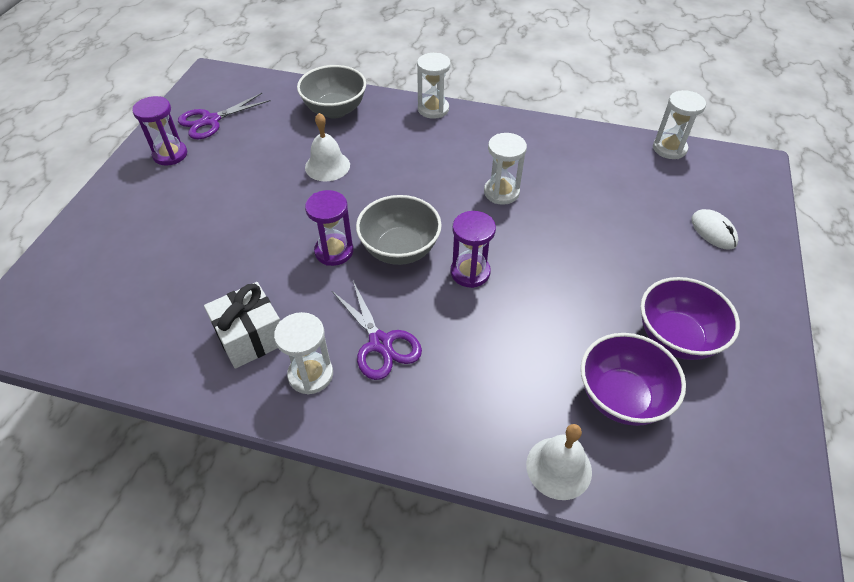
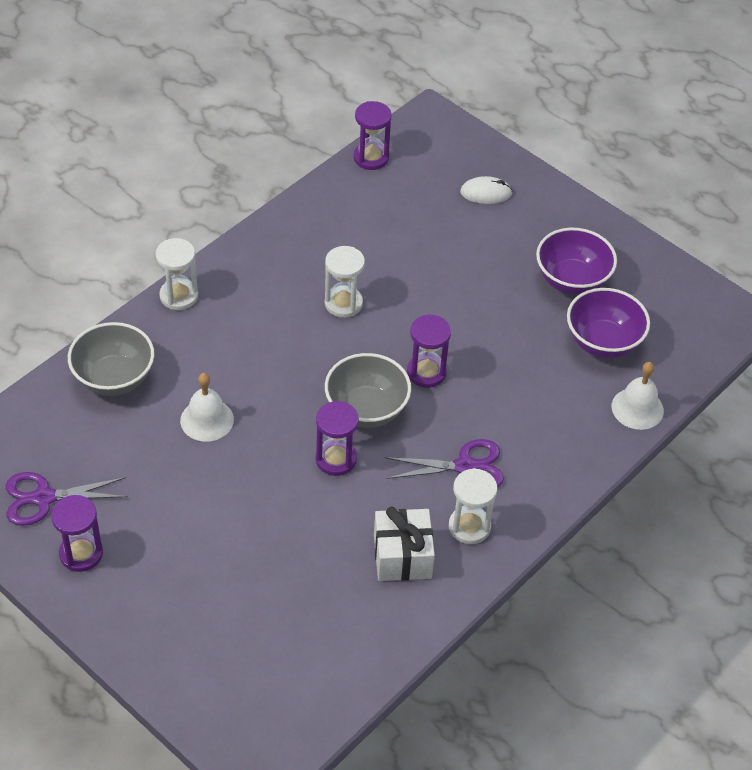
camera: 65 degrees left, 0 degrees up
(211, 121) = (44, 498): purple scissors -> purple scissors turned 90 degrees clockwise
(669, 148) = (371, 158): white hourglass -> purple hourglass

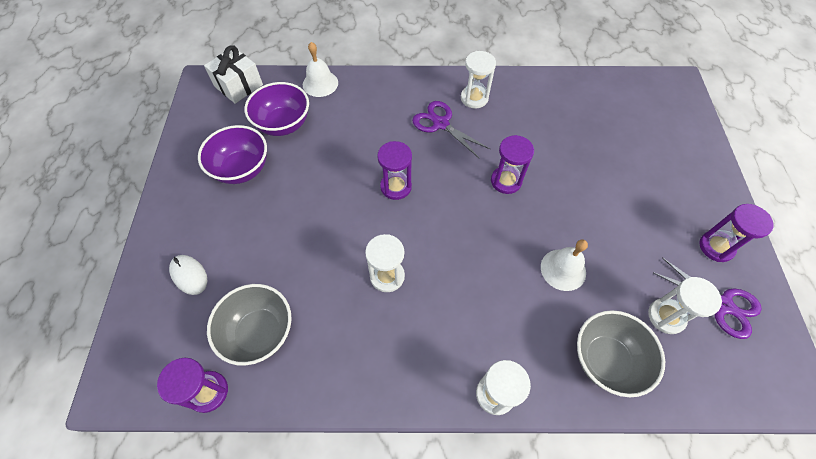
camera: 130 degrees left, 10 degrees up
(88, 449) = (666, 316): none -> white hourglass
(366, 409) = (456, 194): grey bowl -> grey bowl (259, 332)
(402, 556) = (523, 110): white gift -> white gift (239, 86)

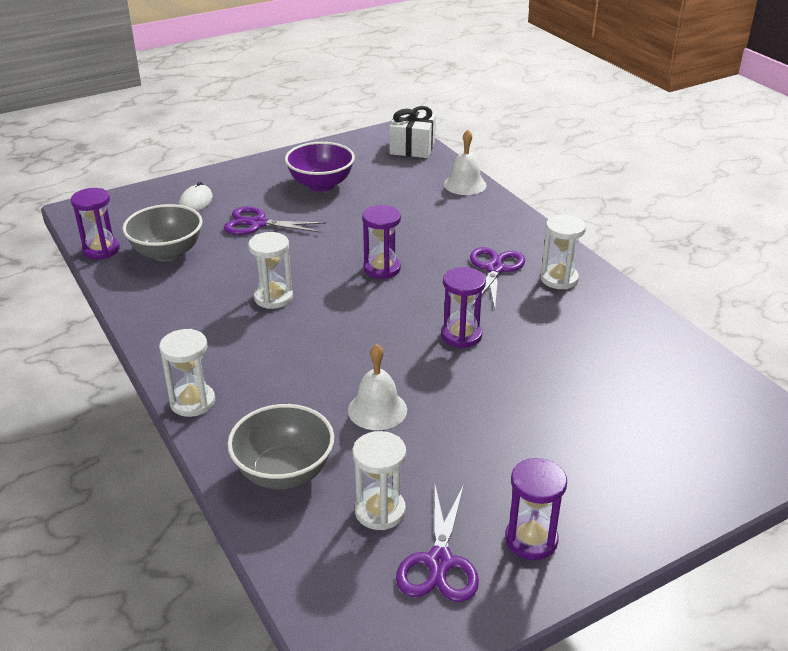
camera: 60 degrees right, 25 degrees down
(267, 241) = (257, 224): none -> purple scissors
(283, 124) = (392, 185): purple bowl -> none

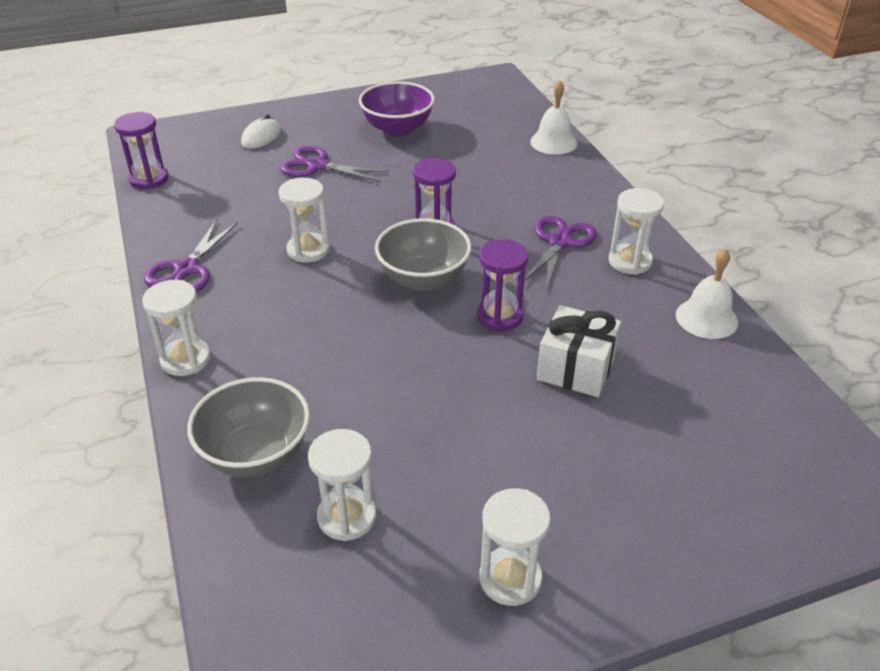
camera: 10 degrees right, 5 degrees up
(167, 253) = (214, 189): grey bowl -> grey bowl (423, 279)
(377, 410) = (380, 393): white bell -> white bell (706, 318)
(412, 148) = (507, 97): white gift -> white gift (576, 368)
(439, 562) = (395, 591): purple scissors -> purple scissors (187, 269)
(531, 539) = (510, 578): purple hourglass -> white hourglass

